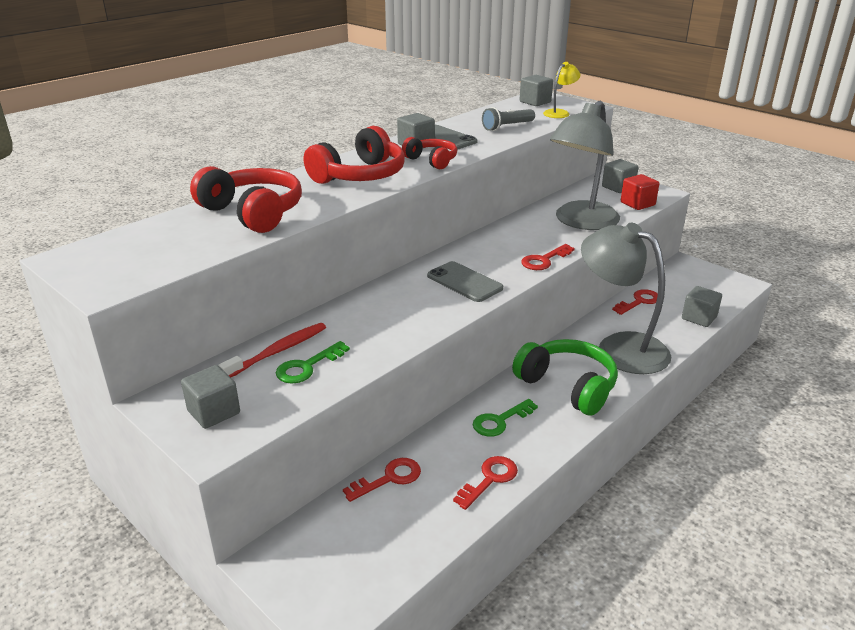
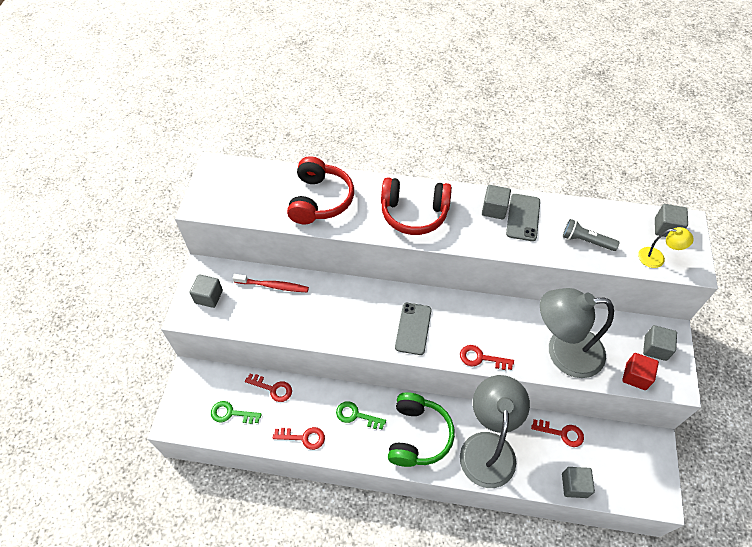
camera: 55 degrees right, 25 degrees up
(307, 367) = (269, 308): green key -> green key (231, 413)
(431, 161) = (474, 235): red headphones -> none

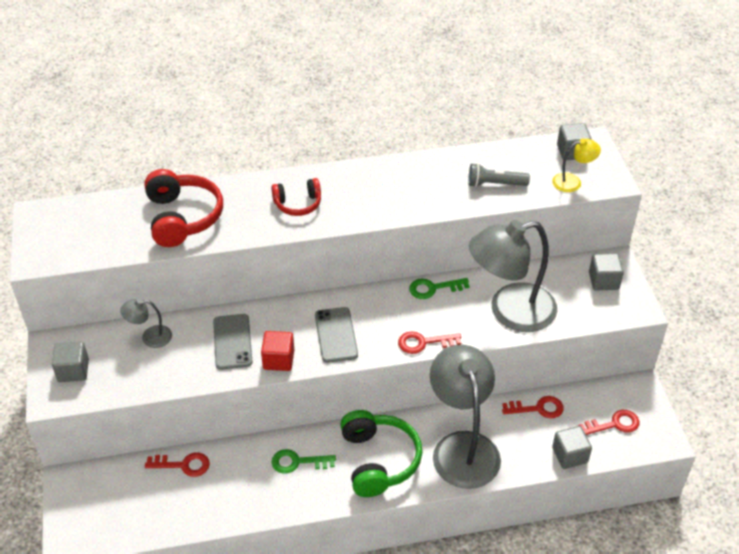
camera: 20 degrees left, 10 degrees down
(231, 413) = (141, 507): green key -> green key (433, 288)
(273, 286) = (150, 337): red toothbrush -> grey lamp
(304, 437) = (243, 505): red key -> red key (614, 424)
(414, 213) = (298, 204): red headphones -> red headphones, size x0.59
(494, 209) = (385, 178): grey cube -> none
(523, 217) = (420, 178): grey phone -> grey phone (232, 342)
(635, 376) = (593, 313): red cube -> red cube (278, 360)

